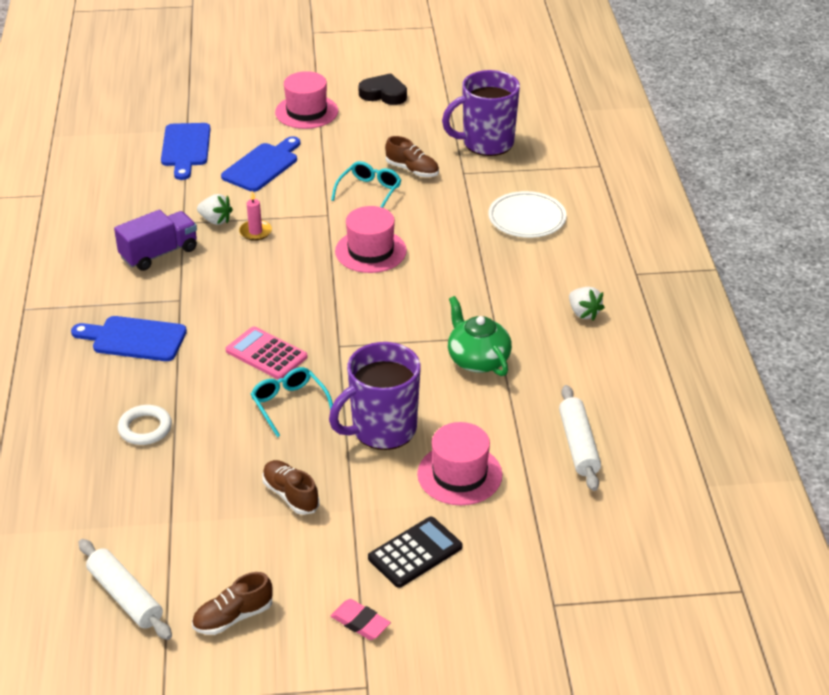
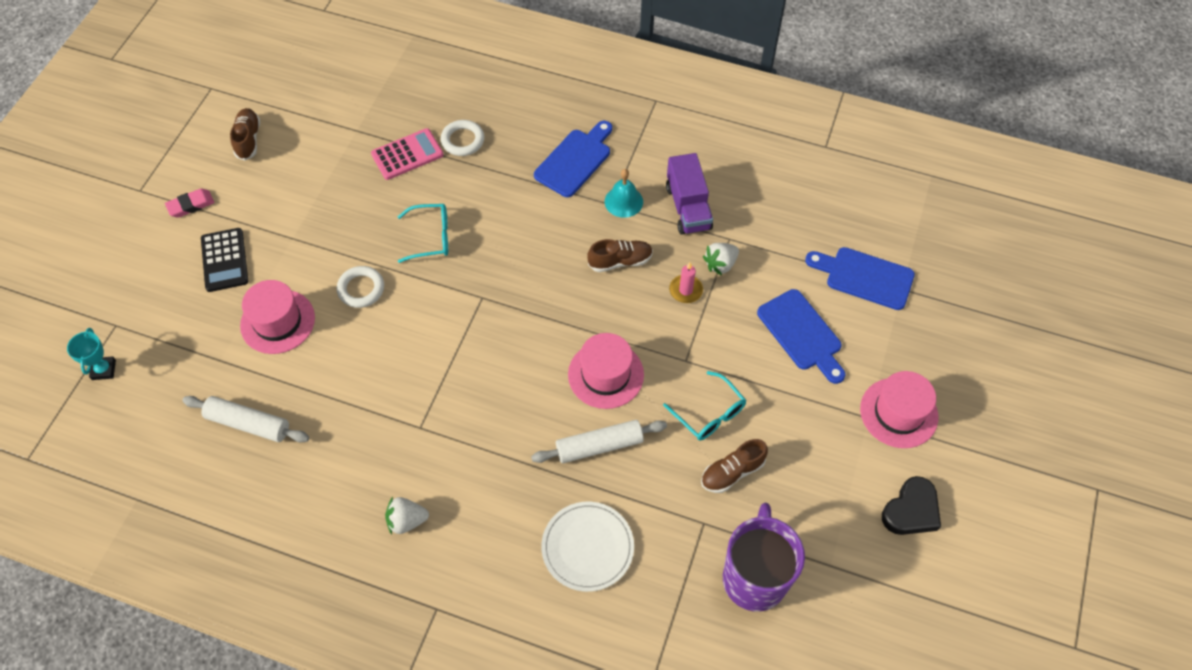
camera: 115 degrees right, 20 degrees up
(125, 597) = (307, 90): white rolling pin -> white rolling pin (599, 446)
(172, 293) = (623, 201): none -> turquoise bell
(266, 354) = (502, 242): pink calculator -> pink calculator (407, 155)
(290, 495) = (333, 206): brown shoe -> brown shoe (620, 261)
(382, 430) = (361, 289): purple mug -> white ring
(477, 360) = (399, 396): green teapot -> none
(609, 584) = (104, 370): none -> turquoise trophy

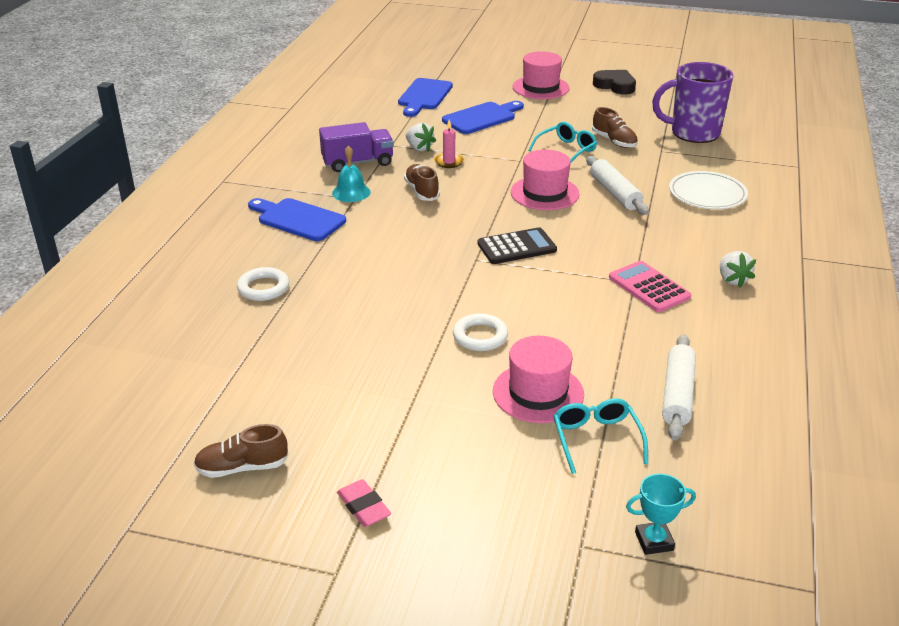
camera: 95 degrees left, 25 degrees down
(224, 260) = (455, 454): black calculator -> black calculator (516, 247)
(407, 155) = (282, 325): pink calculator -> pink calculator (649, 287)
(430, 237) = (403, 297): turquoise glasses -> turquoise glasses (596, 440)

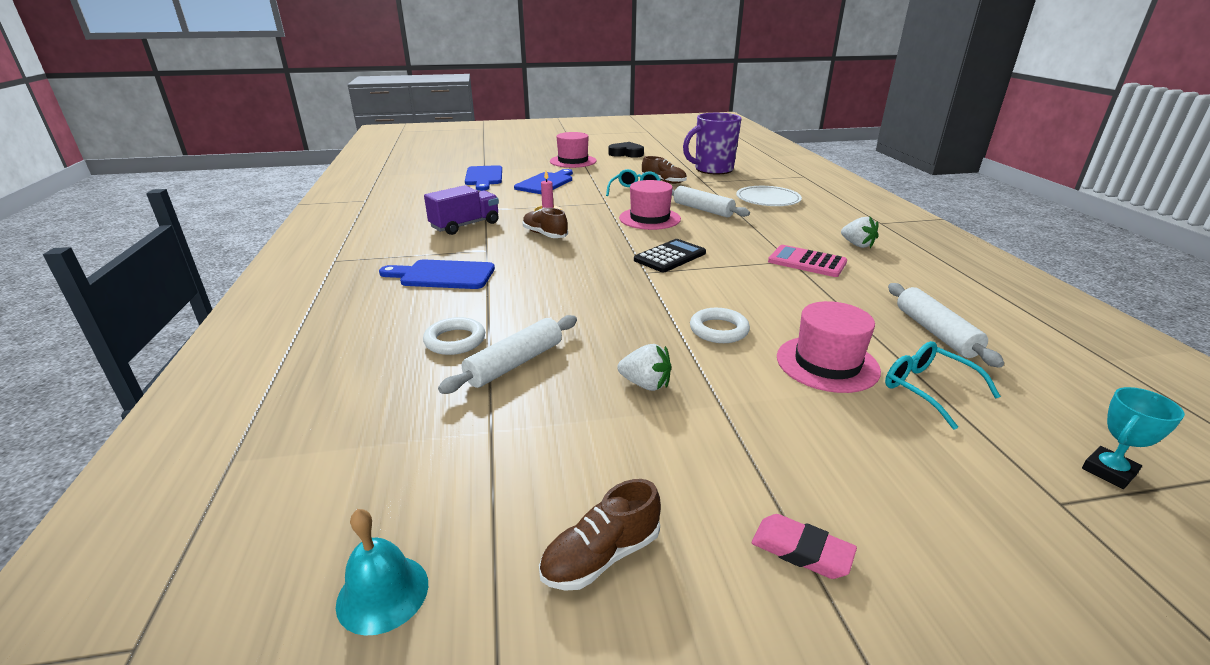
camera: 25 degrees left, 5 degrees down
(292, 321) = (514, 363): none -> white rolling pin
(351, 192) = (479, 246): turquoise bell -> turquoise bell (383, 593)
(419, 148) = (512, 208): white strawberry -> white strawberry (645, 384)

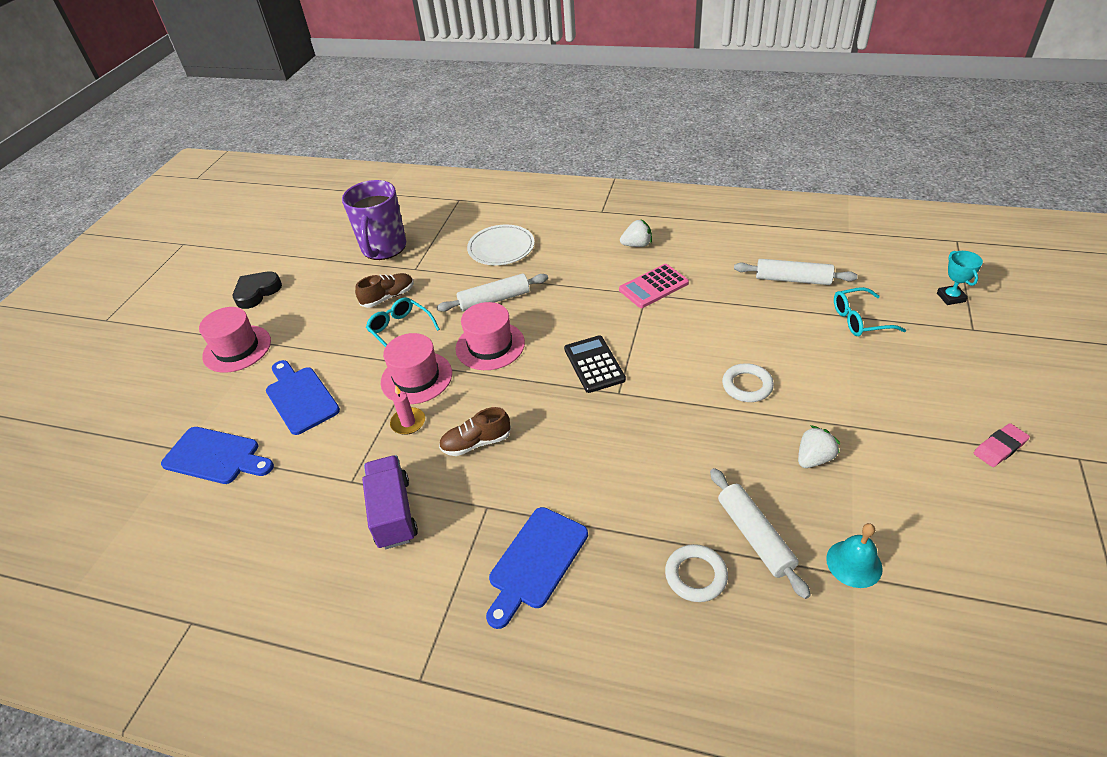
camera: 60 degrees left, 15 degrees up
(383, 593) = (1022, 673): turquoise bell -> turquoise bell (854, 563)
(601, 556) = (997, 543): brown shoe -> none
(827, 363) = (815, 349): pink hat -> pink hat (416, 377)

